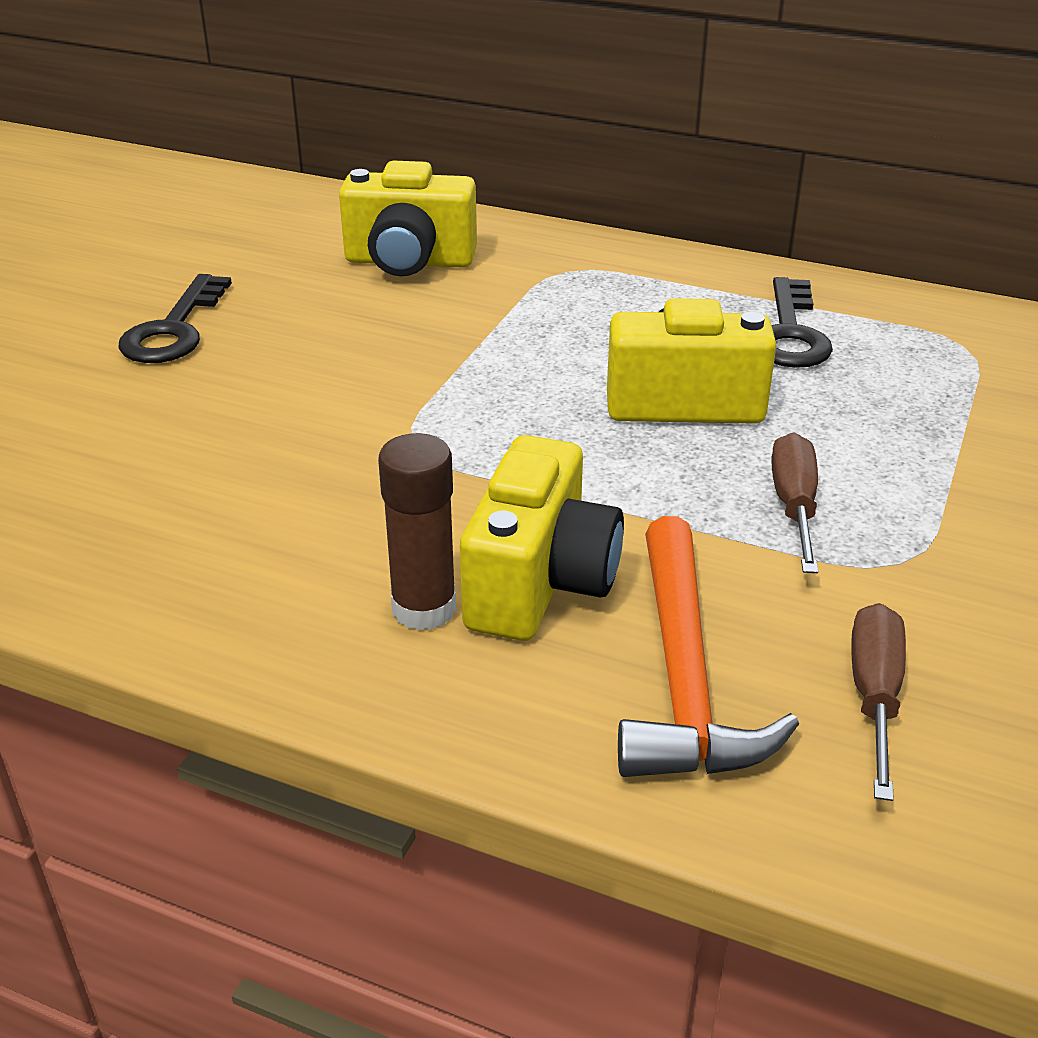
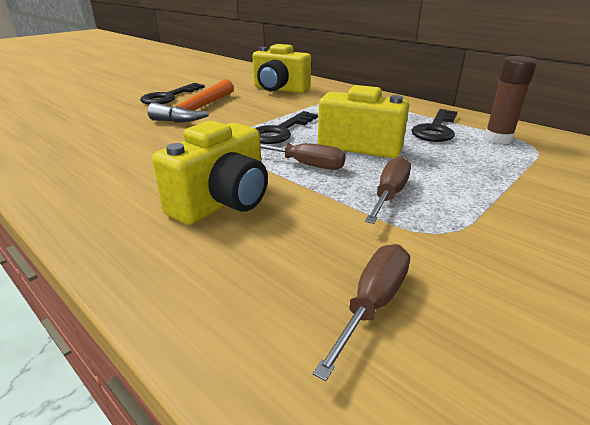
camera: 20 degrees right, 5 degrees down
(424, 608) = (156, 201): brown glue stick -> brown glue stick (498, 139)
(510, 393) = (281, 131): none -> black key
(615, 469) = (304, 164): none -> brown screwdriver
(684, 675) = (259, 262): orange hammer -> orange hammer (197, 110)

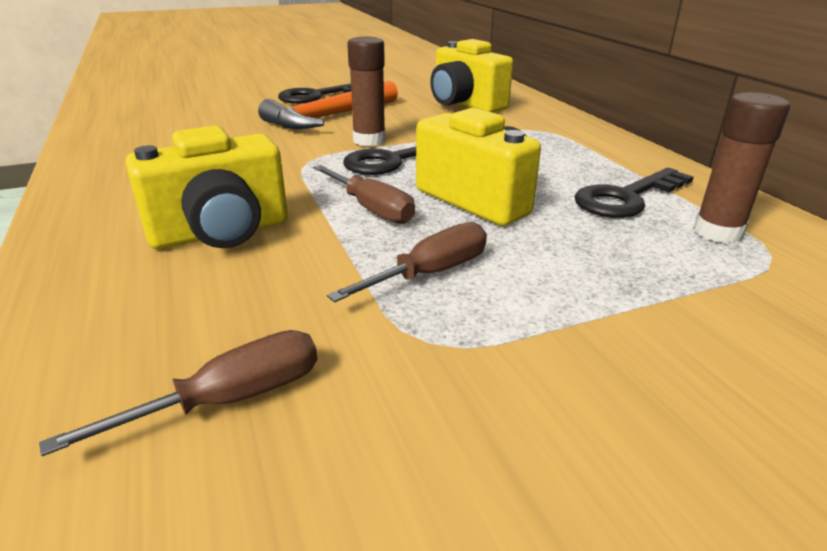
camera: 25 degrees right, 0 degrees up
(246, 121) = (369, 140): none -> brown glue stick

